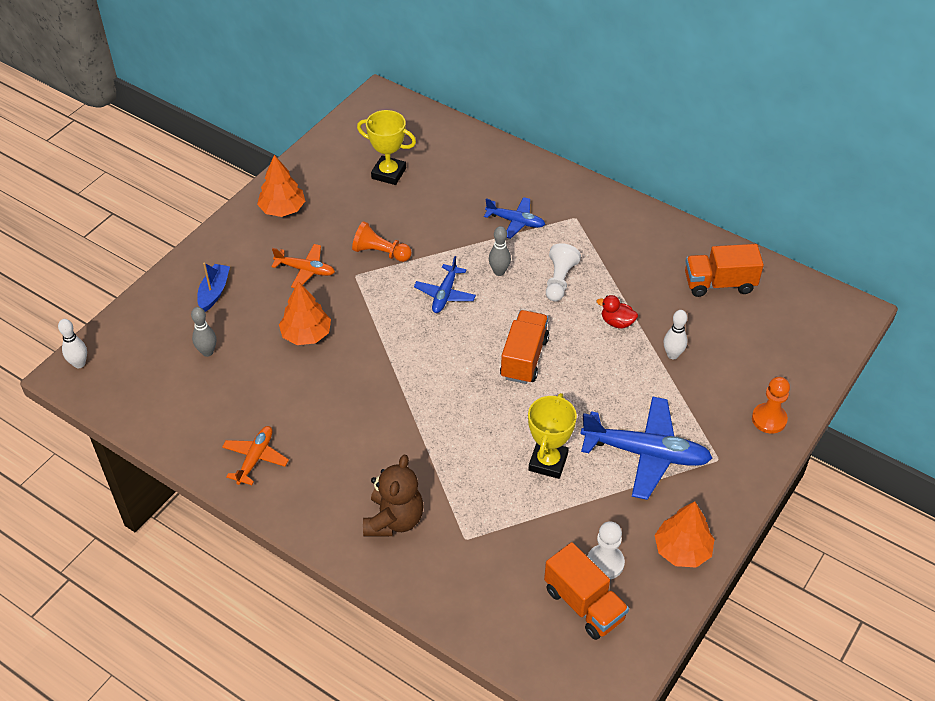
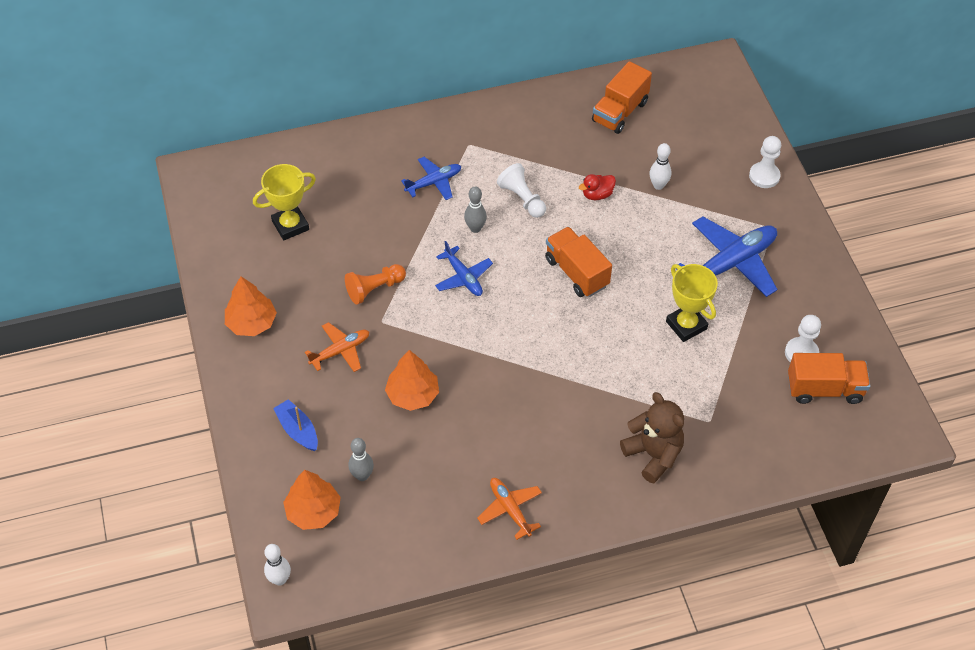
camera: 50 degrees left, 5 degrees up
(682, 550) = (828, 303): orange tree -> orange tree (313, 511)
(769, 419) = (764, 176): orange pawn -> white pawn

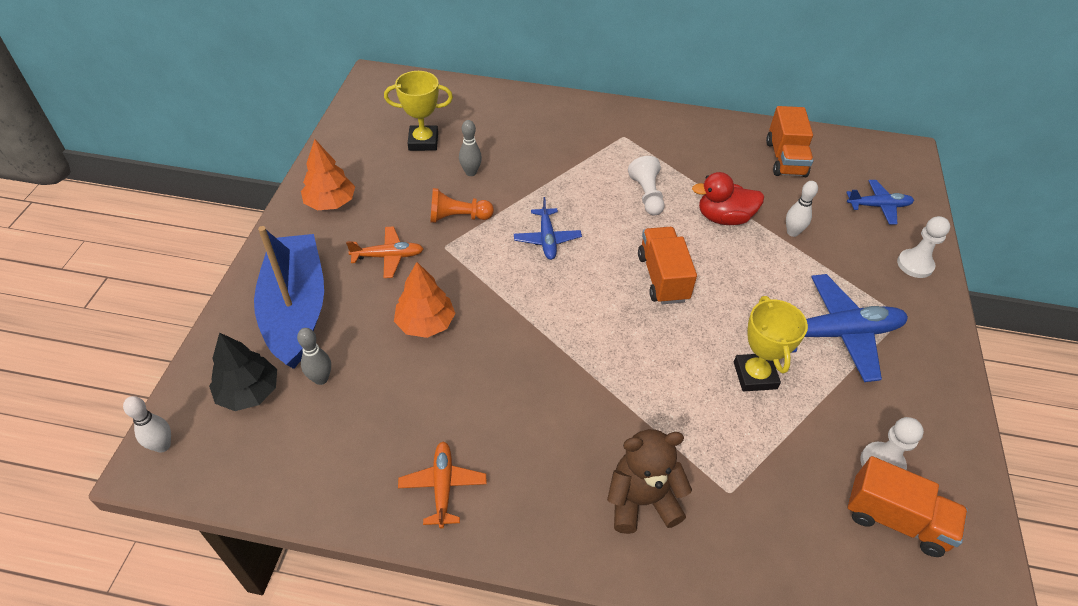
camera: 25 degrees right, 5 degrees down
(298, 430) = (296, 309): blue boat -> blue boat, size x2.27
(313, 511) = (249, 392): orange tree -> black tree
(434, 182) = (572, 154): blue plane -> blue plane (878, 206)
(475, 228) = (586, 203): grey bowling pin -> grey bowling pin (471, 172)
(597, 194) = (724, 218): red duck -> red duck, size x1.63
(620, 112) = (785, 159): orange truck -> orange truck turned 60 degrees counterclockwise
(653, 455) = (641, 501): brown teddy bear -> brown teddy bear turned 90 degrees counterclockwise

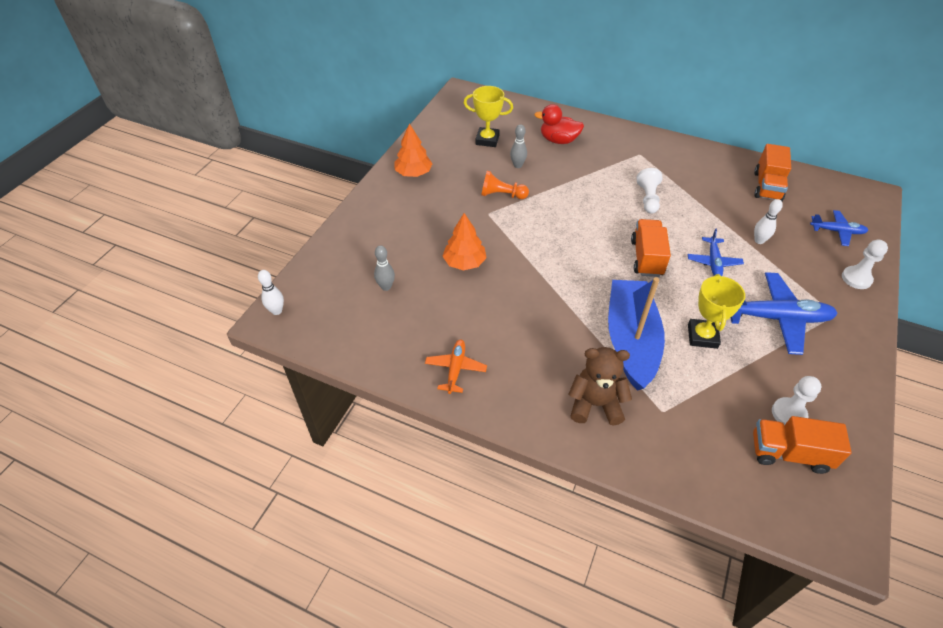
camera: 15 degrees right, 0 degrees up
(249, 392) = (337, 287): black tree -> none
(296, 309) = (377, 240): blue boat -> blue boat (630, 340)
(388, 256) = (447, 214): orange plane -> none
(547, 239) = (564, 219): blue plane -> blue plane (713, 262)
(724, 218) = (705, 223): red duck -> red duck (558, 140)
(895, 519) = (789, 453): orange truck -> orange truck turned 150 degrees clockwise

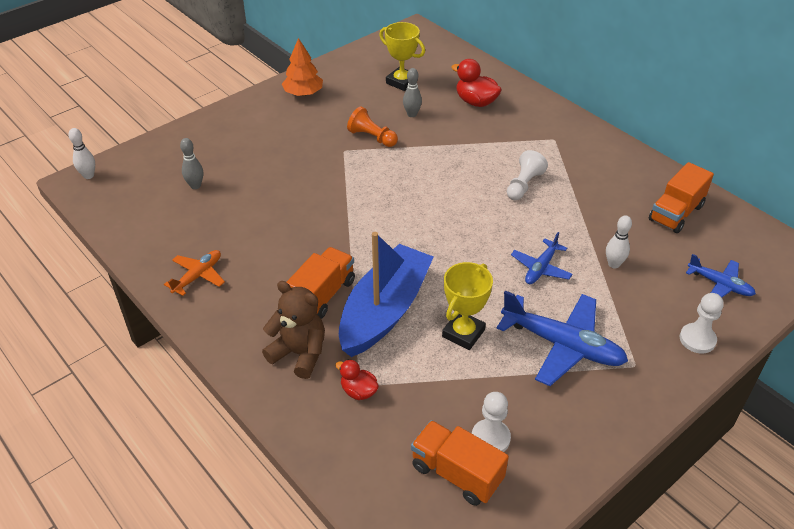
camera: 25 degrees right, 5 degrees down
(464, 262) = (284, 187): orange tree -> none
(646, 258) = (470, 241): orange truck -> orange truck (322, 295)
(666, 417) = (358, 391): none -> red duck

